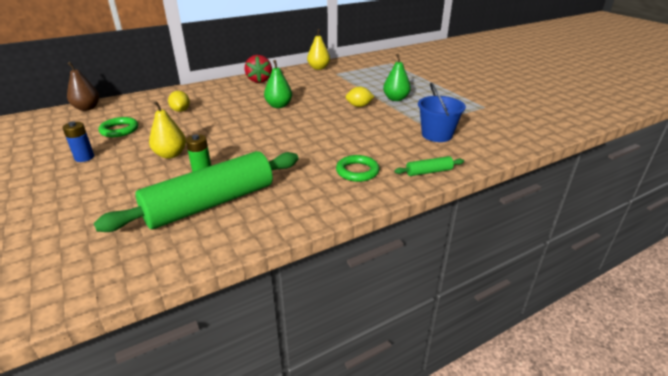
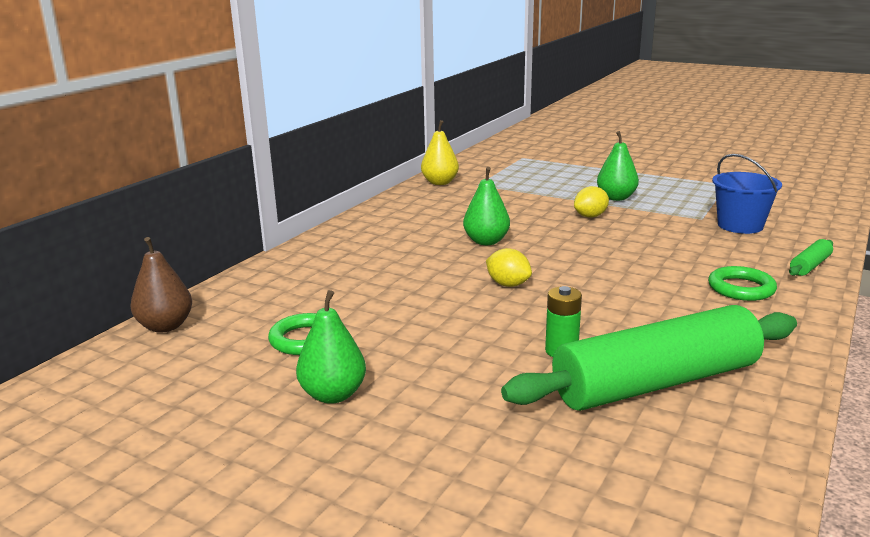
camera: 30 degrees left, 10 degrees down
(84, 157) = (333, 395): blue battery -> green pear
(170, 154) = (467, 345): yellow pear -> none
(181, 110) = (350, 285): yellow lemon -> yellow lemon (508, 284)
(211, 203) = (655, 383): green rolling pin -> green rolling pin turned 45 degrees clockwise
(259, 80) = (386, 216): red strawberry -> none

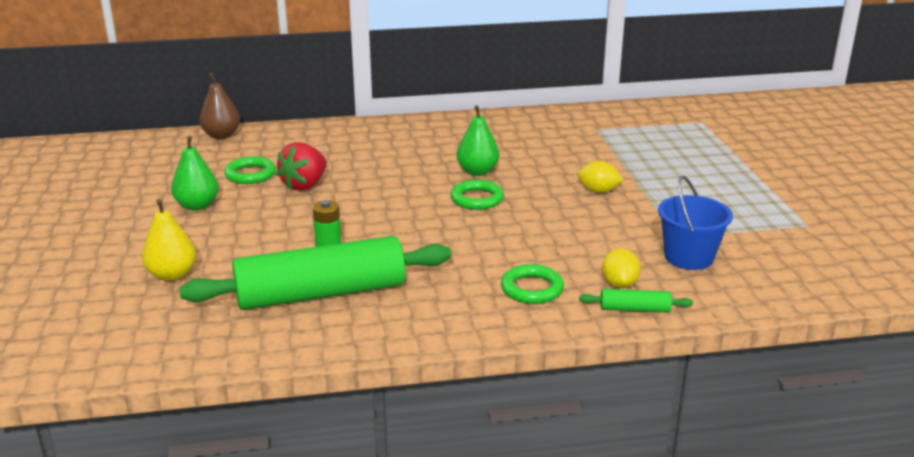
camera: 50 degrees right, 5 degrees up
(385, 319) = (304, 185): none -> red strawberry
(440, 183) = (574, 116): yellow pear -> yellow pear (172, 275)
(508, 284) = (410, 203): yellow lemon -> yellow lemon (619, 284)
(541, 257) = (477, 199): none -> green ring
(616, 198) = (665, 188): green pear -> none
(655, 383) = (321, 293): green rolling pin -> green rolling pin turned 45 degrees counterclockwise

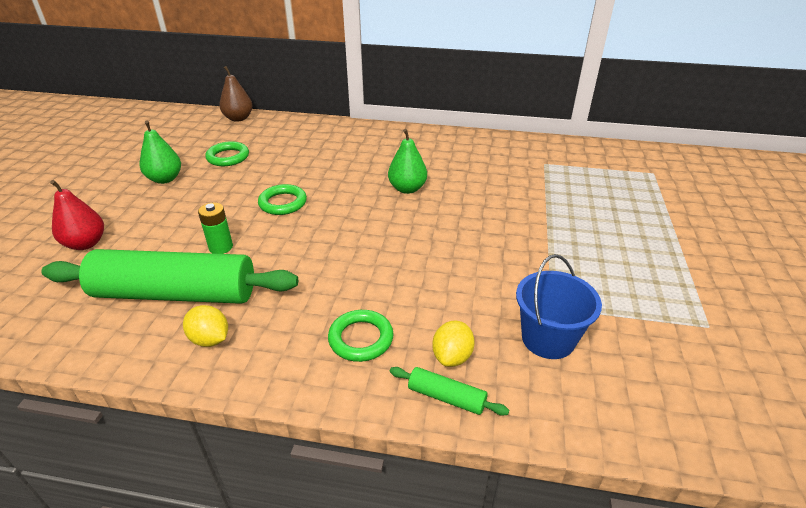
camera: 20 degrees right, 10 degrees up
(172, 275) = (86, 244): yellow pear -> red pear
(304, 185) = (258, 175): red strawberry -> none
(477, 199) = (386, 218): green ring -> green ring (283, 203)
(598, 191) = (503, 232): yellow lemon -> yellow lemon (210, 339)

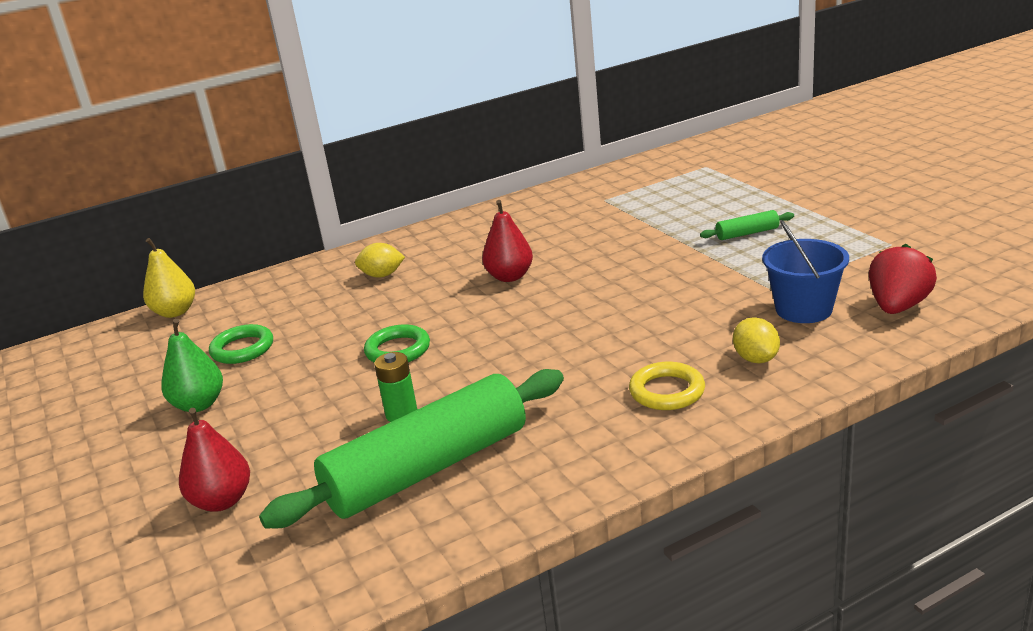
camera: 35 degrees left, 10 degrees down
(210, 339) = (533, 472): yellow lemon -> yellow lemon (382, 275)
(238, 118) = (175, 312): brown pear -> yellow pear
(361, 339) = (667, 391): green ring -> yellow ring
(407, 189) = (509, 277): green pear -> red pear
(446, 397) = (793, 382): green rolling pin -> green rolling pin (747, 233)
(627, 390) = (897, 306): none -> red strawberry

